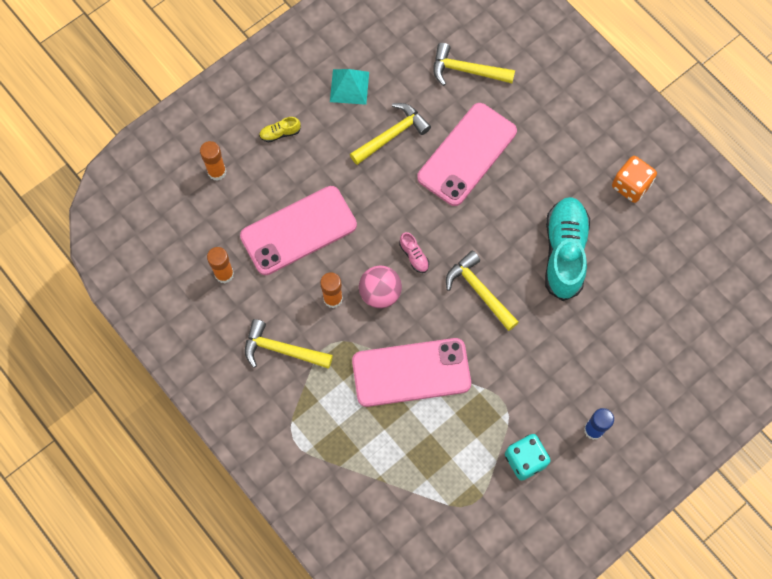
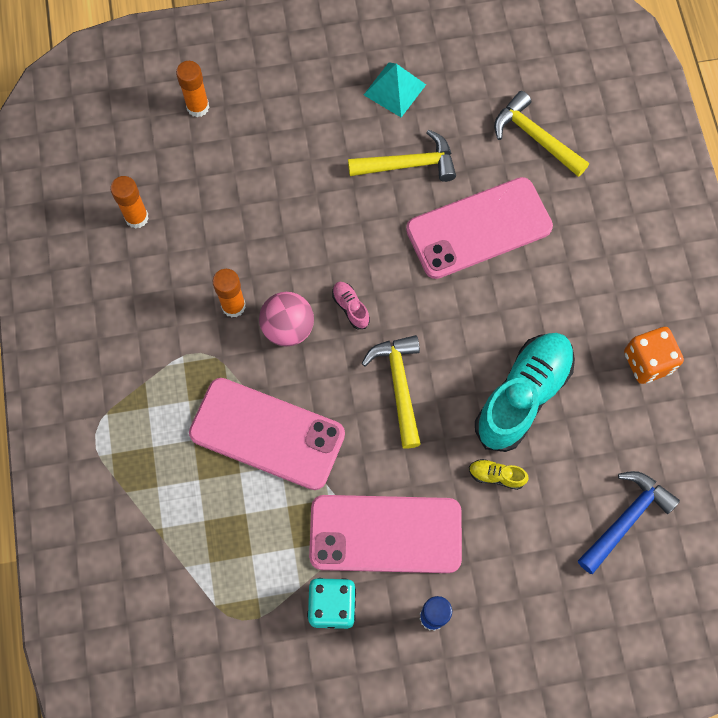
camera: 30 degrees right, 0 degrees up
(280, 133) = (289, 101): yellow shoe -> yellow shoe (496, 476)
(282, 349) = (145, 331): yellow hammer -> none
(298, 230) = (243, 213): pink phone -> pink phone (385, 534)
(414, 256) = (350, 307): pink shoe -> pink shoe turned 150 degrees clockwise
(677, 296) = (626, 519): none -> blue hammer

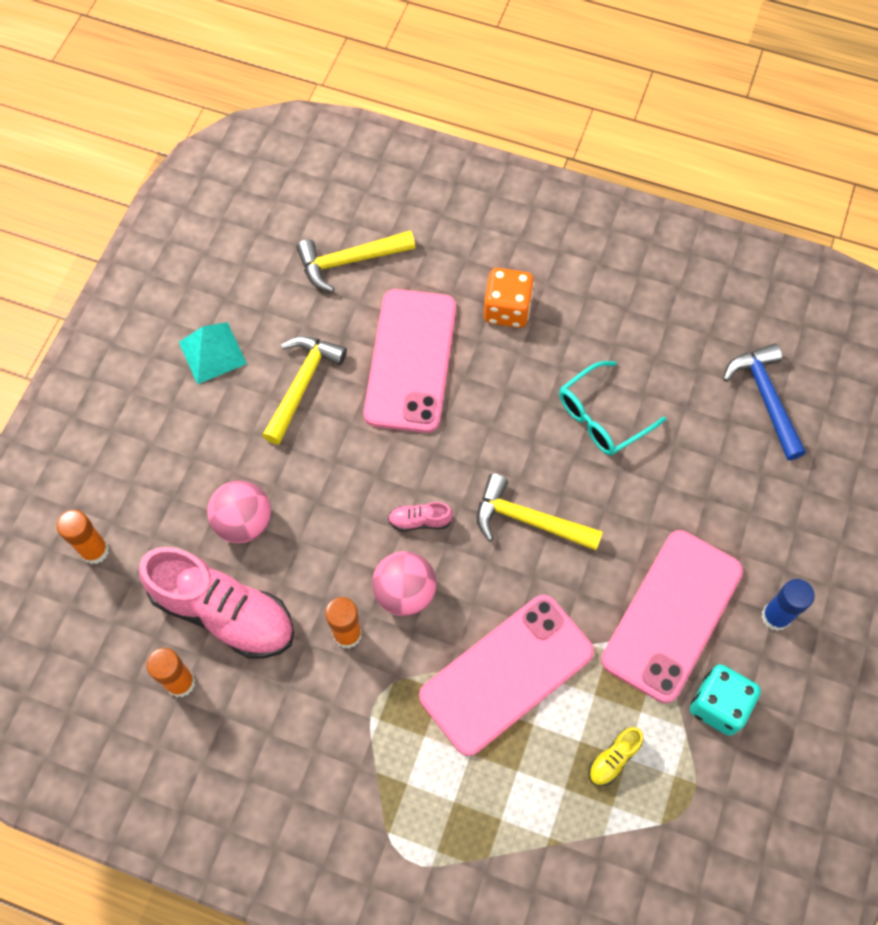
camera: 60 degrees left, 5 degrees down
(202, 215) = (224, 612): none -> pink shoe
(276, 189) = (244, 522): none -> pink ball
(496, 476) = (667, 483): yellow shoe -> yellow shoe (613, 759)
(523, 396) = (602, 417): turquoise shoe -> turquoise glasses
(647, 362) = (628, 297): orange dice -> orange dice (507, 309)

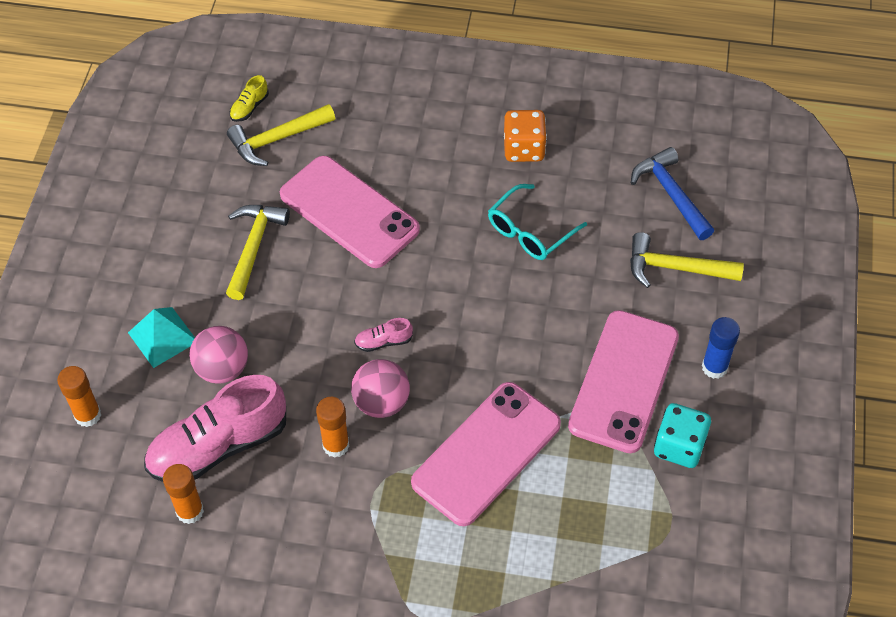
camera: 10 degrees left, 10 degrees down
(212, 353) = (165, 234): turquoise pyramid -> turquoise pyramid (162, 337)
(224, 612) = (218, 446): pink shoe -> pink shoe turned 135 degrees clockwise
(410, 360) = (349, 212): pink phone -> pink phone turned 45 degrees counterclockwise
(507, 309) = (428, 158): orange dice -> orange dice (524, 149)
(528, 520) = (481, 325): yellow hammer -> yellow hammer (675, 268)
(613, 759) = (595, 506): yellow shoe -> yellow shoe (249, 107)

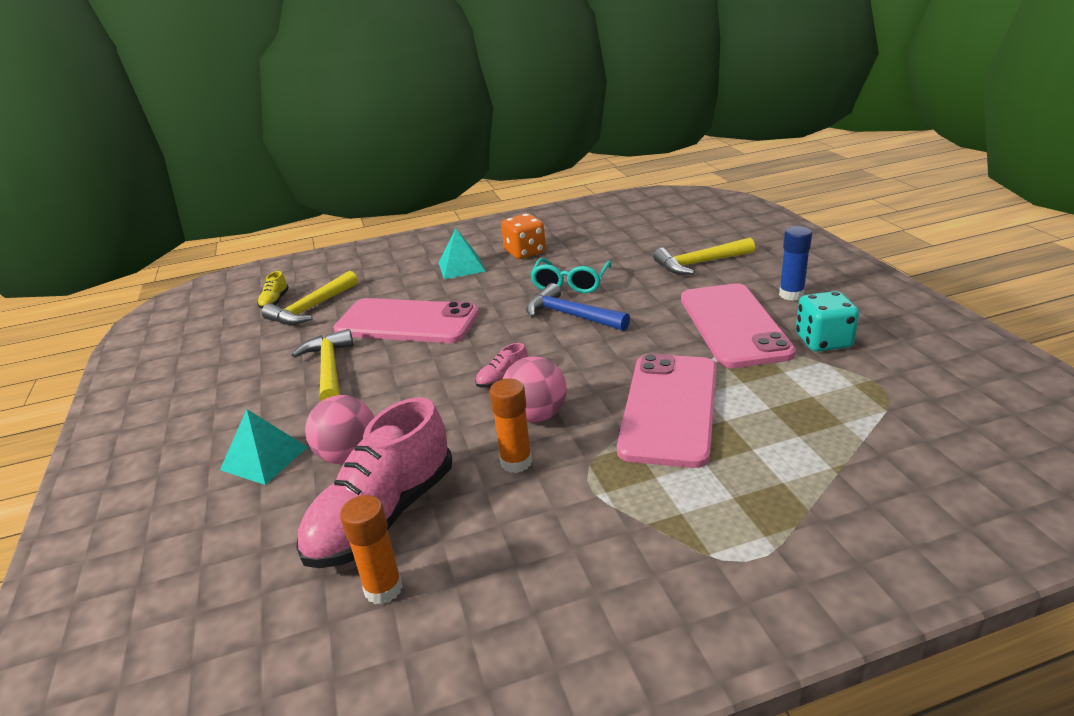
camera: 25 degrees left, 25 degrees down
(88, 415) = (198, 556): orange glue stick -> none
(447, 141) = (461, 267): none -> turquoise pyramid
(671, 194) = (655, 237): blue hammer -> blue hammer (571, 315)

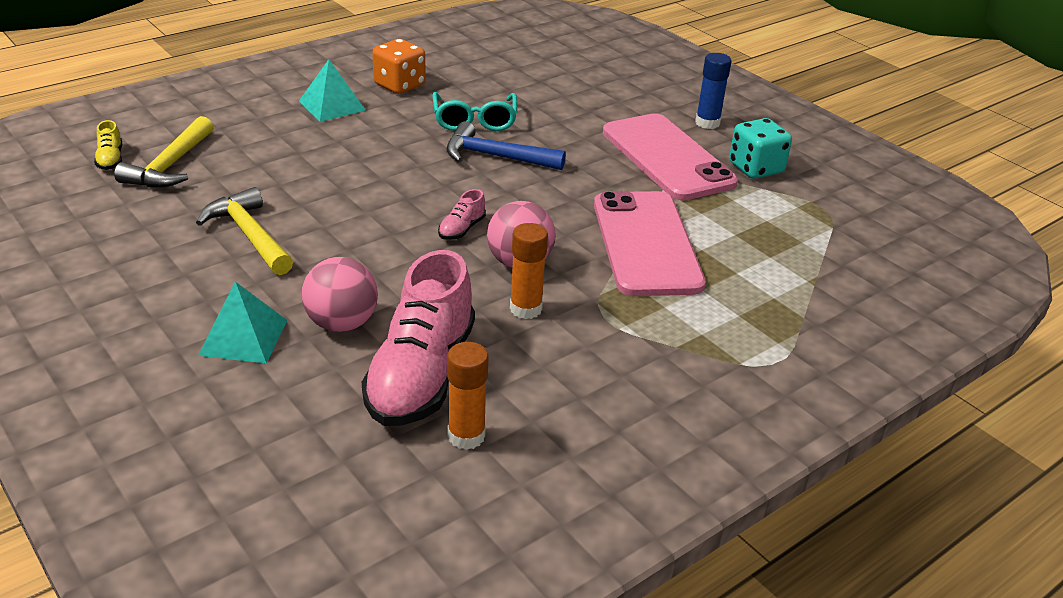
camera: 25 degrees left, 5 degrees up
(407, 322) = (309, 175): pink phone -> none
(699, 263) = (602, 92): yellow hammer -> none

